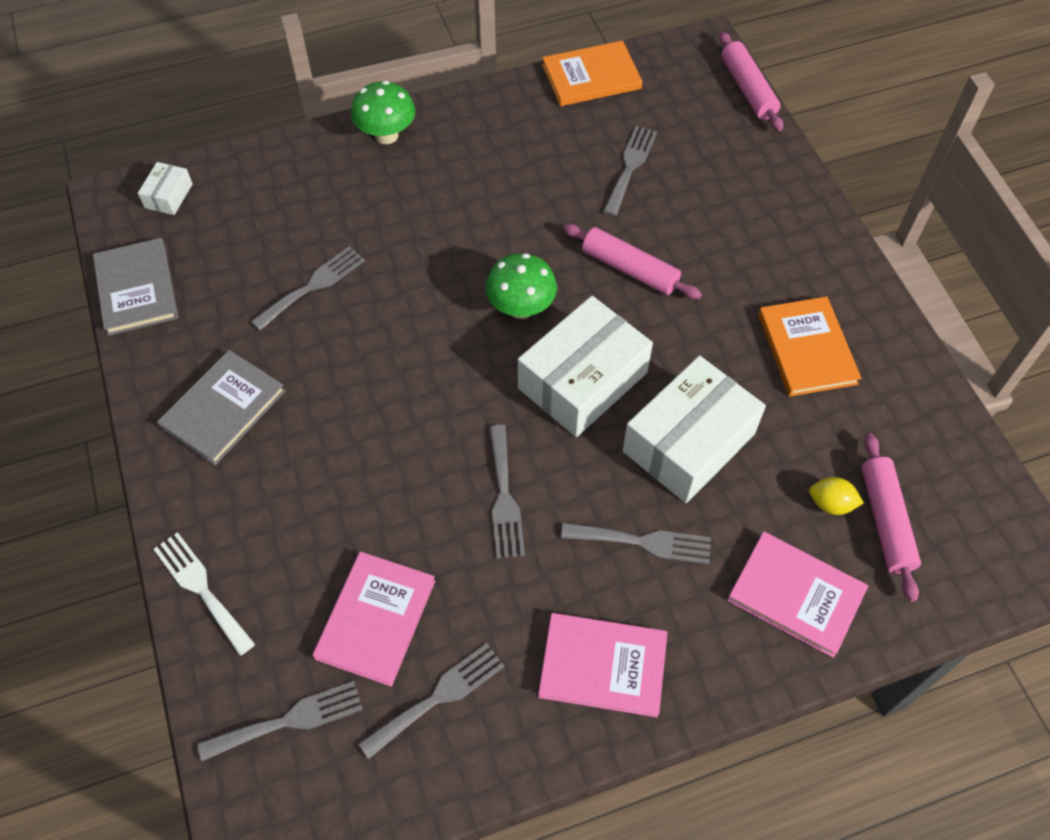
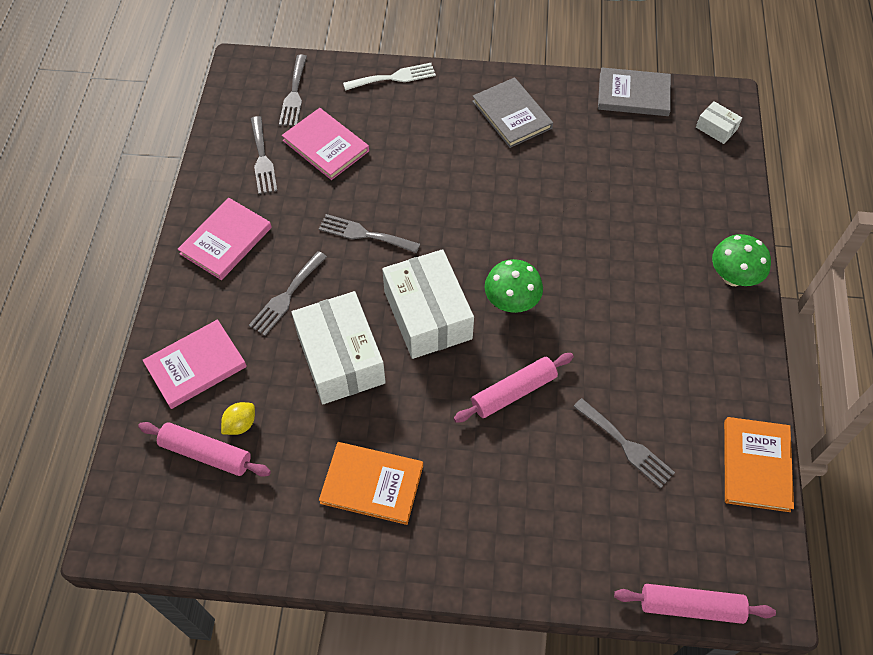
camera: 115 degrees right, 0 degrees up
(313, 286) = (592, 186): grey fork -> none

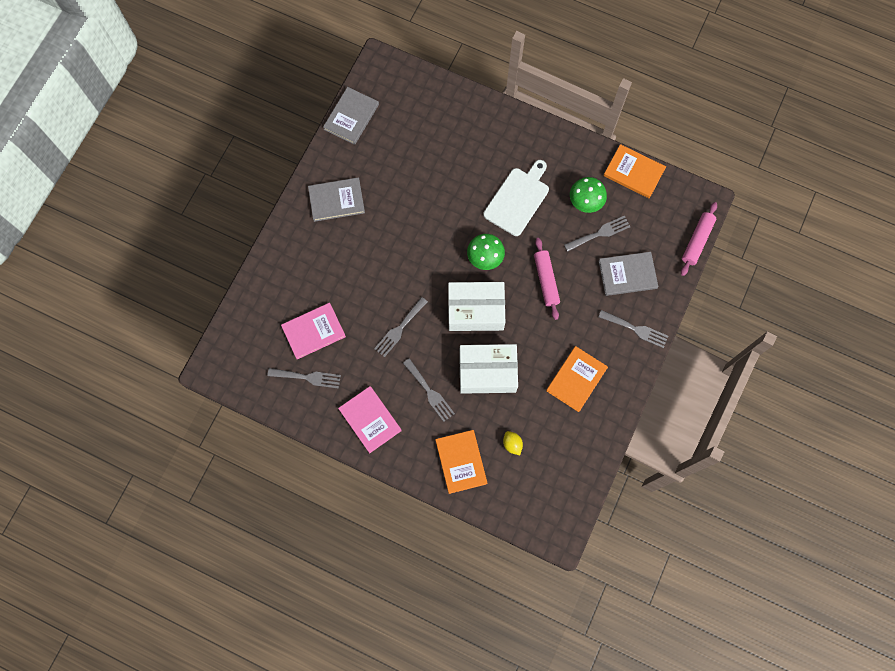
camera: 70 degrees left, 15 degrees up
(196, 365) = (461, 462): pink book -> orange book
(206, 453) = (524, 469): pink rolling pin -> none
(294, 94) = (255, 339): grey fork -> grey fork (636, 329)
(394, 77) = (269, 265): white fork -> none
(577, 508) = (627, 274): none -> grey book
(622, 316) = (518, 199): none -> white cutting board
(716, 128) = (400, 80): white box -> none
(733, 277) = (514, 126): green mushroom -> green mushroom (585, 202)

